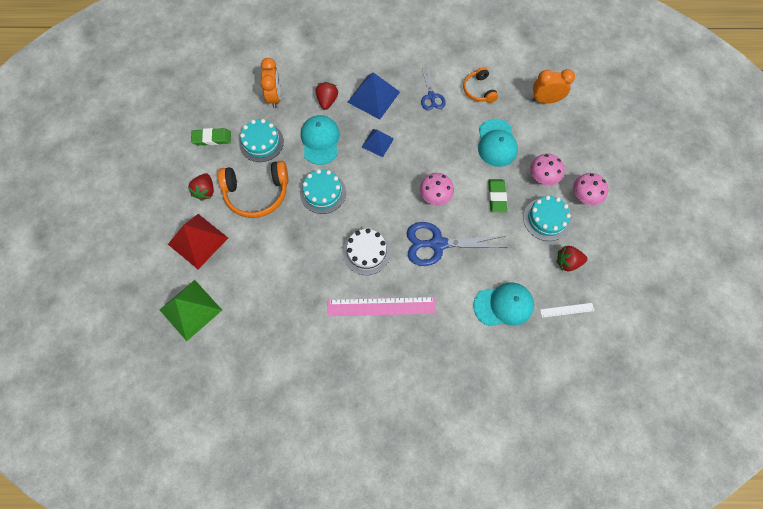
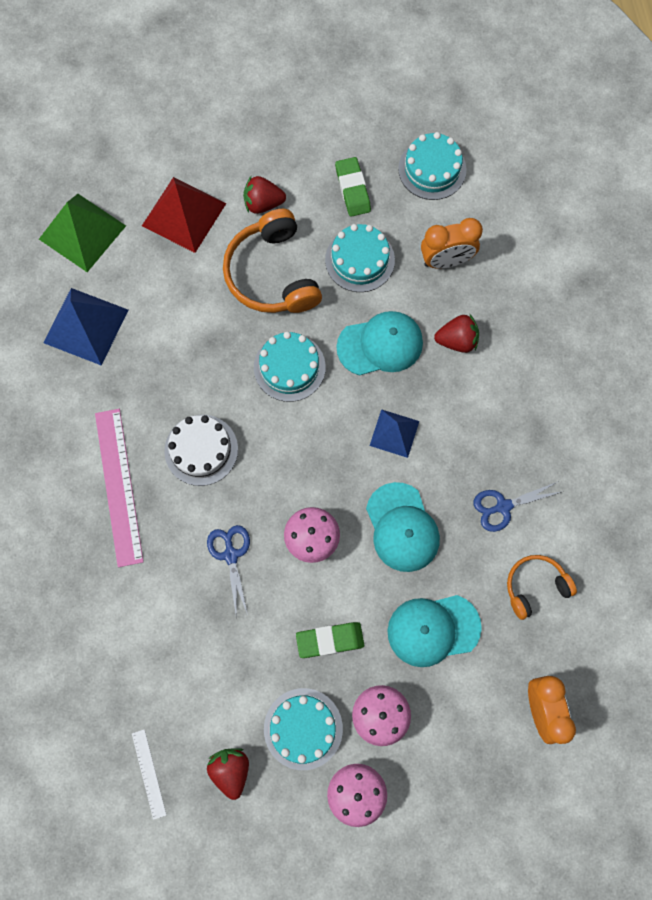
camera: 80 degrees right, 5 degrees up
(212, 93) = (432, 169): none -> turquoise cake
(373, 97) = (481, 411): blue pyramid -> blue pyramid (86, 326)
(437, 244) = (231, 555): blue scissors -> blue scissors, size x0.58
(503, 305) = (144, 670): turquoise cap -> turquoise cap (402, 527)

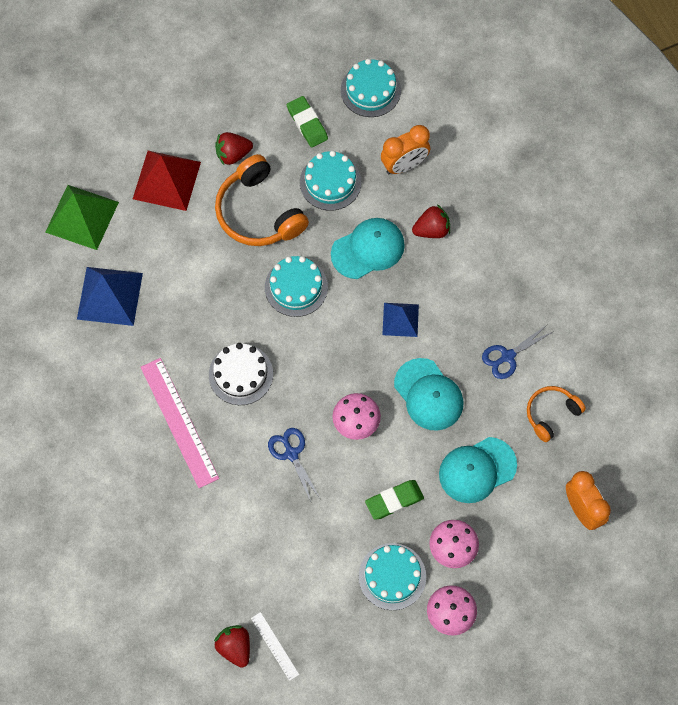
camera: 15 degrees left, 5 degrees down
(231, 770) = (342, 625): red strawberry -> red strawberry (235, 647)

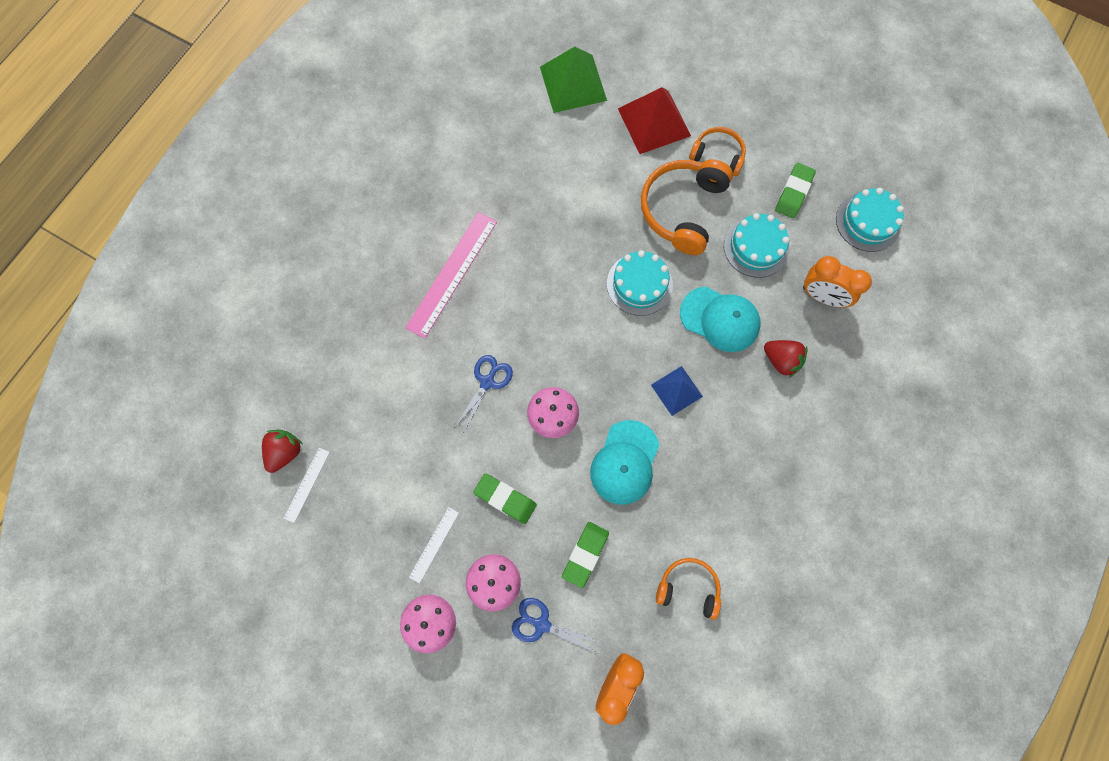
camera: 55 degrees right, 5 degrees up
(110, 296) = (522, 149): blue pyramid -> none
(233, 154) = (718, 155): red strawberry -> orange headphones
(241, 374) = (528, 293): white cake -> none
(392, 576) = (434, 544): turquoise cake -> white ruler
(477, 470) = (585, 554): turquoise cap -> green eraser
(507, 356) = (714, 509): blue scissors -> blue scissors (542, 624)

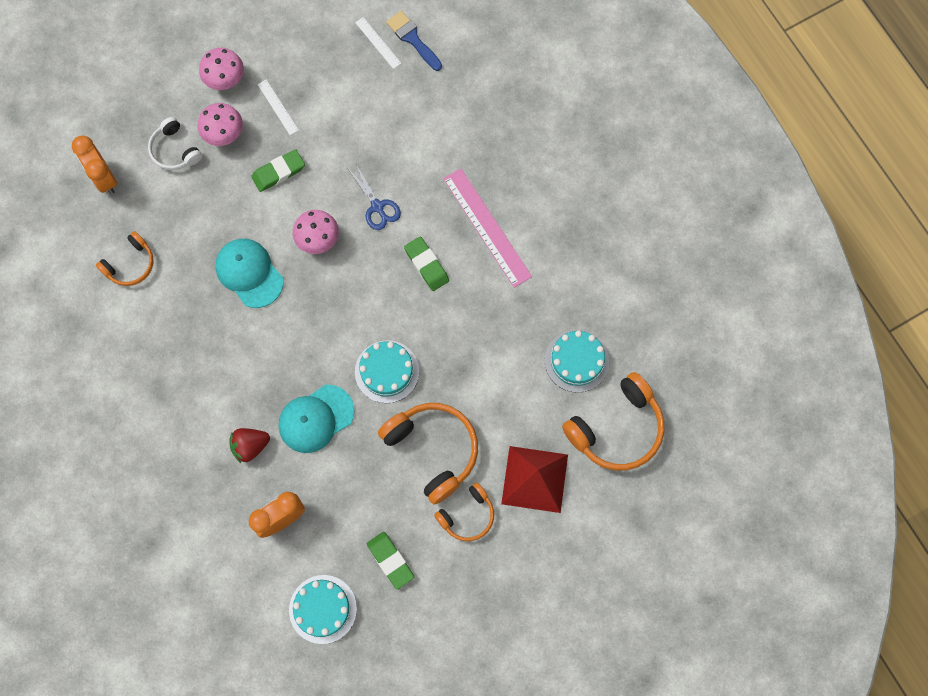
camera: 120 degrees right, 0 degrees up
(285, 452) = (412, 39): red strawberry -> blue brush
(542, 624) = (174, 150): blue scissors -> white headphones
(573, 83) = (617, 429): green pyramid -> orange headphones
(585, 554) = (202, 206): green eraser -> green eraser (426, 265)
(676, 390) = (279, 346): blue pyramid -> none
(756, 247) = (360, 492): turquoise cake -> turquoise cake (576, 361)

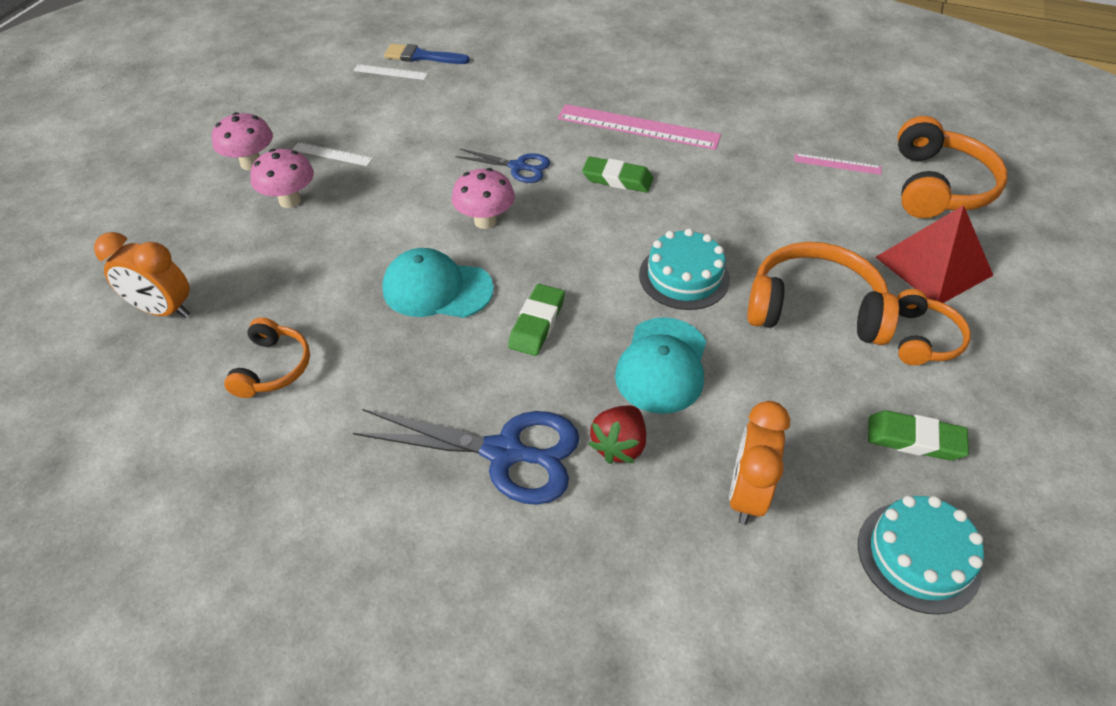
camera: 40 degrees left, 25 degrees down
(174, 150) = (240, 241): white headphones -> none
(196, 406) = (504, 453): none -> blue scissors
(278, 172) = (384, 196): green eraser -> green eraser (537, 323)
(576, 361) = (837, 164): turquoise cake -> pink ruler

